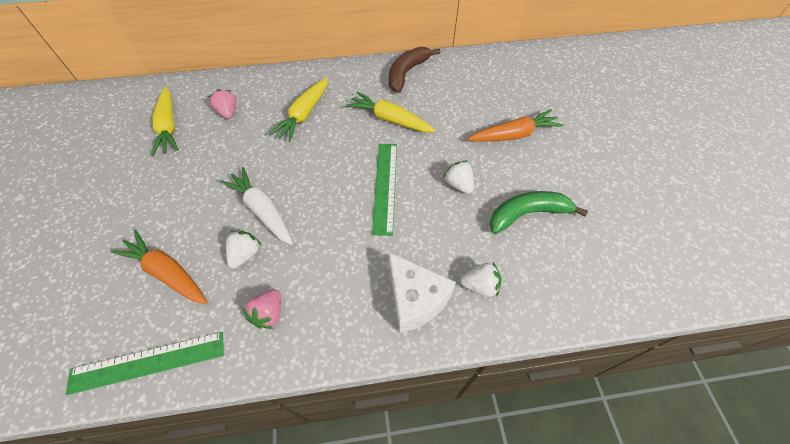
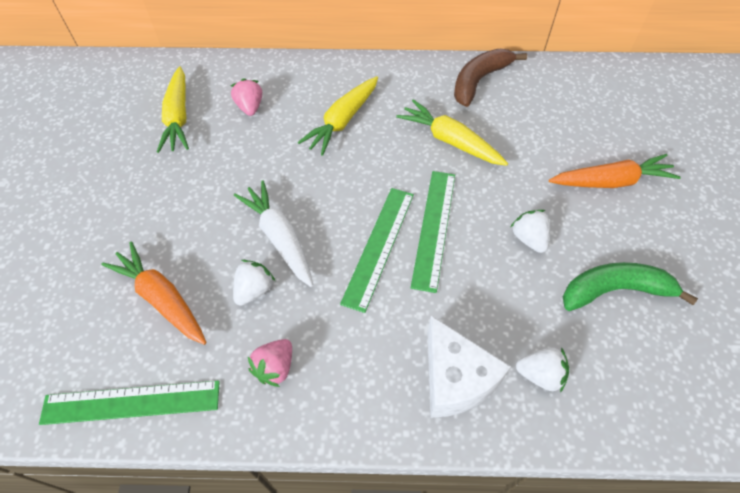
camera: 10 degrees right, 0 degrees up
(343, 206) = (379, 246): none -> green ruler

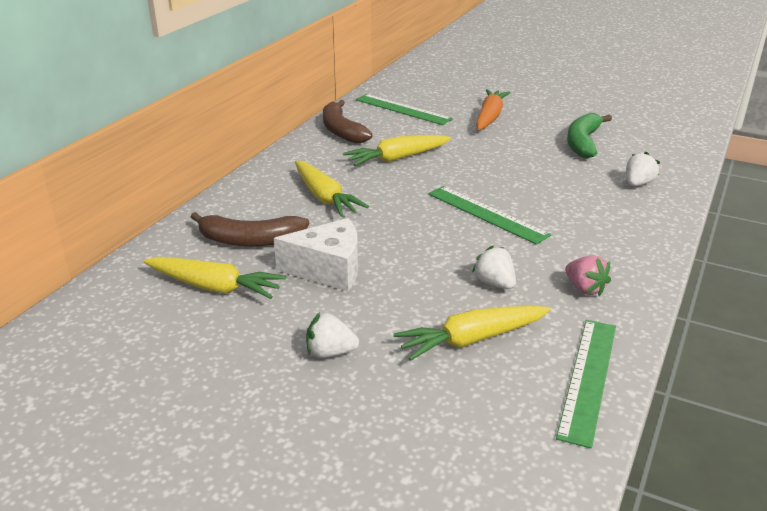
camera: 65 degrees left, 25 degrees down
(162, 299) = (472, 340): orange carrot -> yellow carrot
(250, 107) = (250, 240): pink strawberry -> brown banana
(279, 238) = (442, 258): white carrot -> none
(434, 228) = (484, 187): green ruler -> green ruler (402, 109)
(455, 379) = (629, 214): white cheese -> white cheese (328, 269)
(529, 239) = (520, 156): white strawberry -> white strawberry (330, 352)

